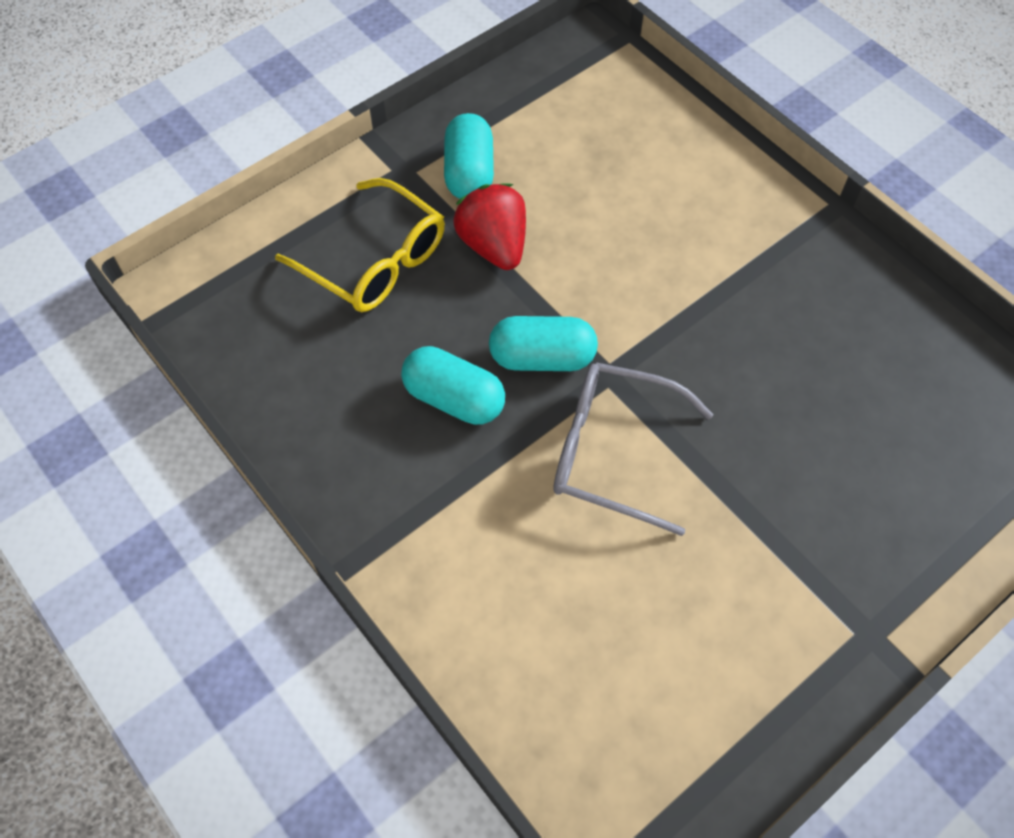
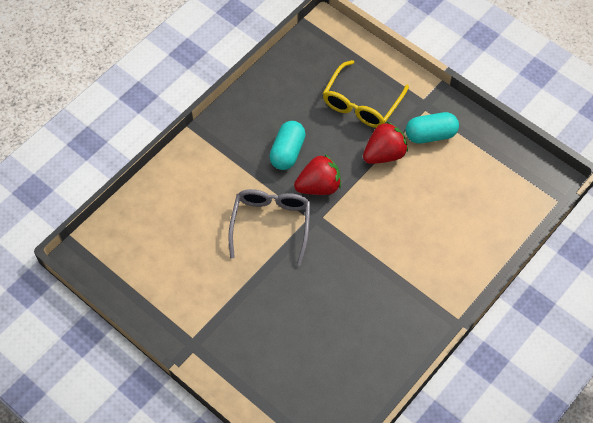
camera: 80 degrees right, 0 degrees up
(542, 358) = (319, 186): turquoise capsule -> red strawberry

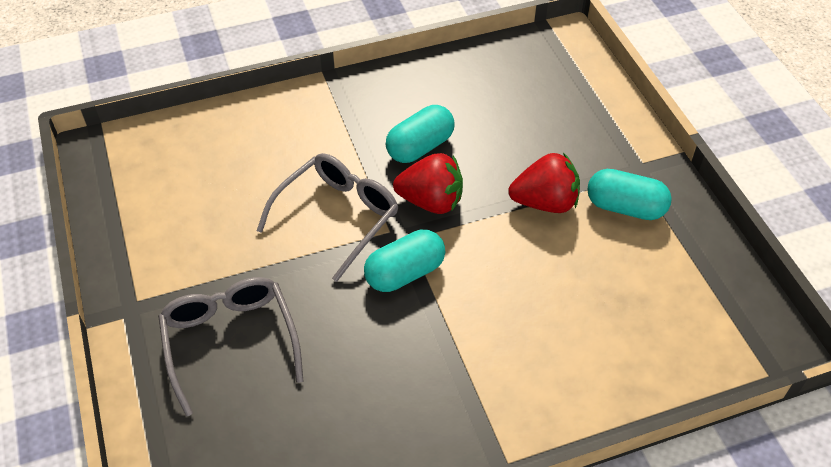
camera: 30 degrees right, 10 degrees down
(266, 332) = (230, 342): none -> grey glasses
(335, 240) = (405, 273): none -> turquoise capsule
(361, 103) = (554, 134): yellow glasses -> none

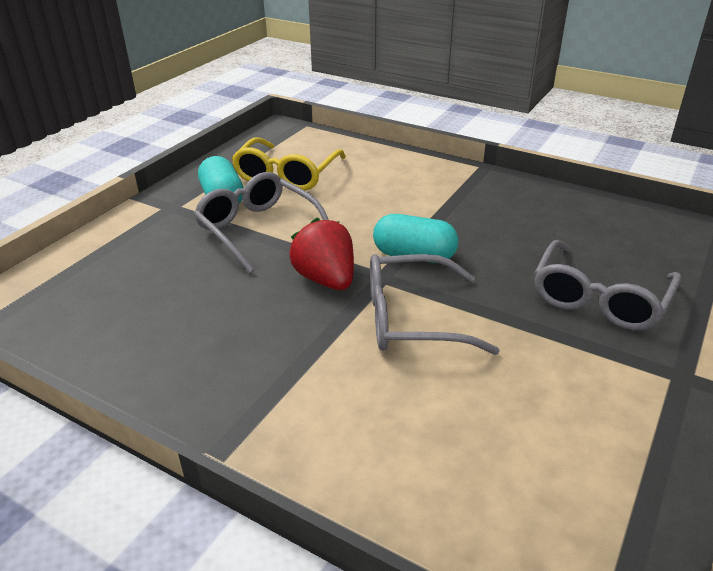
camera: 130 degrees left, 15 degrees down
(420, 147) = (265, 319): turquoise capsule -> none
(545, 202) = (258, 229): red strawberry -> grey glasses
(637, 278) = (287, 175): none -> yellow glasses

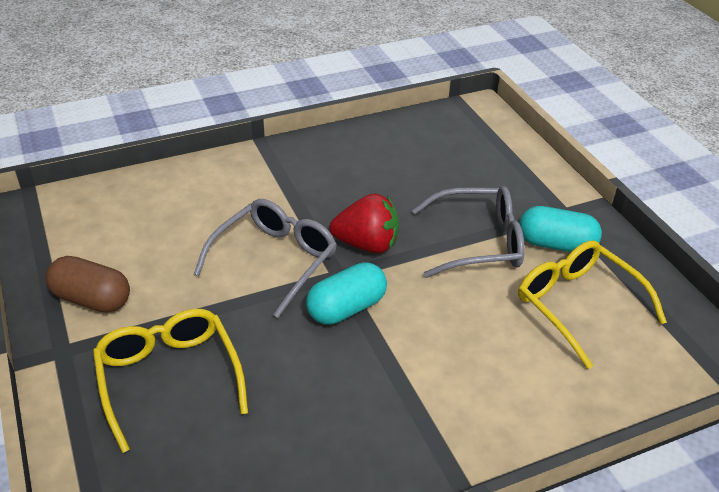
camera: 125 degrees right, 5 degrees up
(599, 299) = (169, 378): grey glasses -> yellow glasses
(619, 404) = (92, 299): none -> brown capsule

